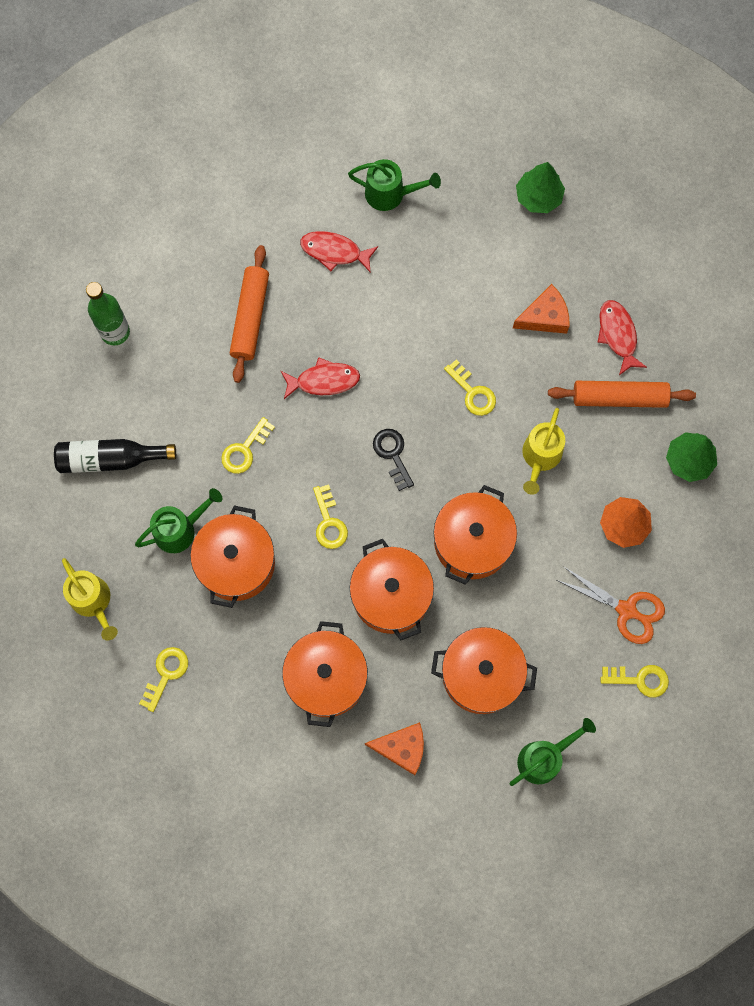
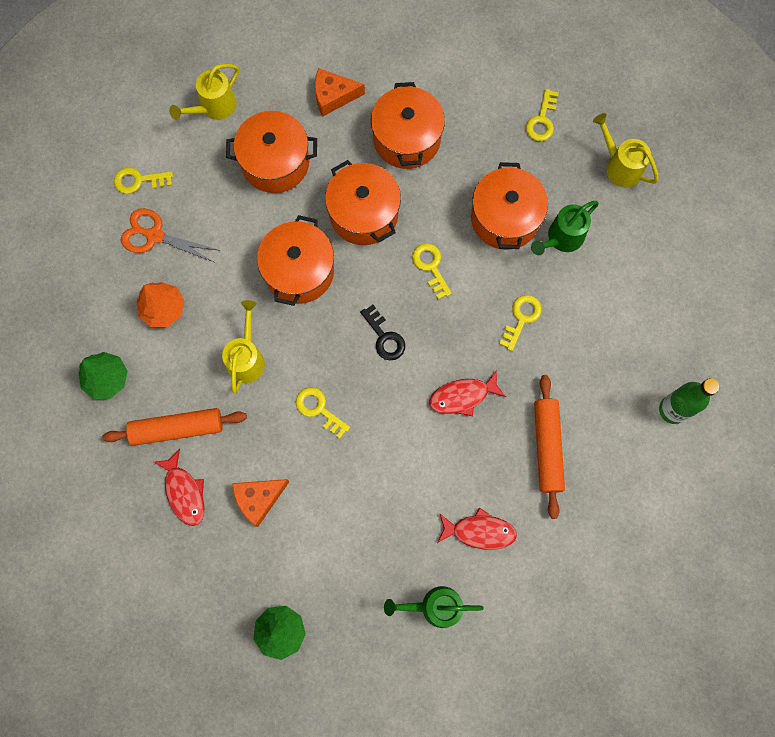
camera: 170 degrees right, 0 degrees up
(110, 459) = (641, 289): black bottle -> none
(544, 758) = (214, 108): green watering can -> yellow watering can

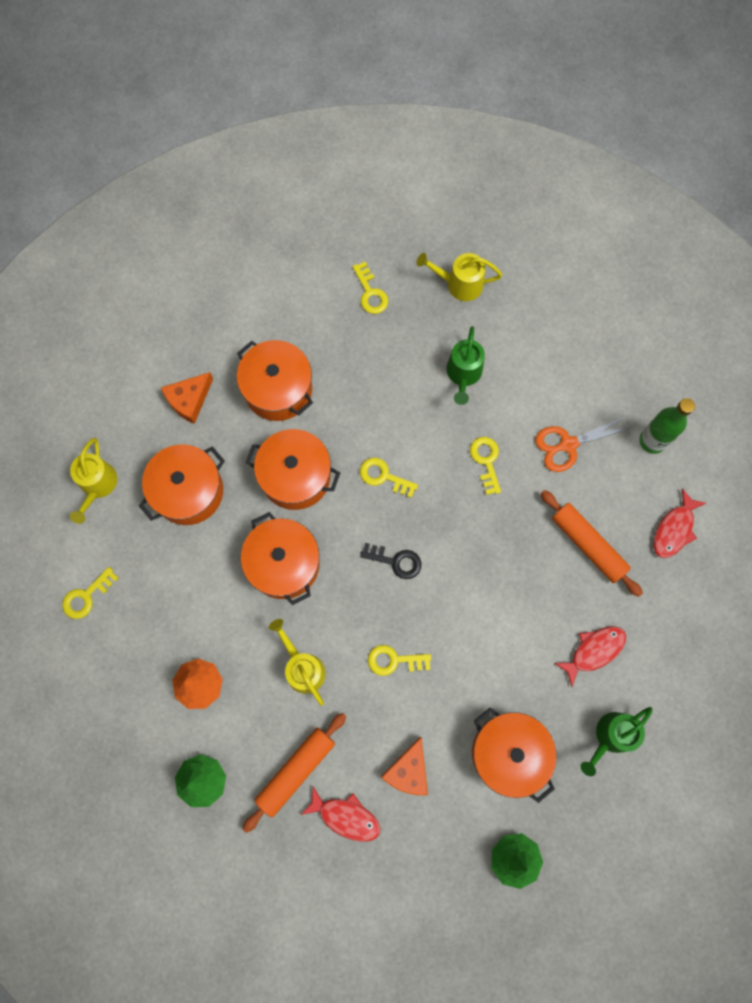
camera: 40 degrees left, 0 degrees up
(155, 236) = (140, 631): orange scissors -> orange scissors (568, 444)
(462, 396) = (494, 558): red fish -> red fish (674, 529)
(505, 218) = (407, 392): orange pot -> orange pot (508, 753)

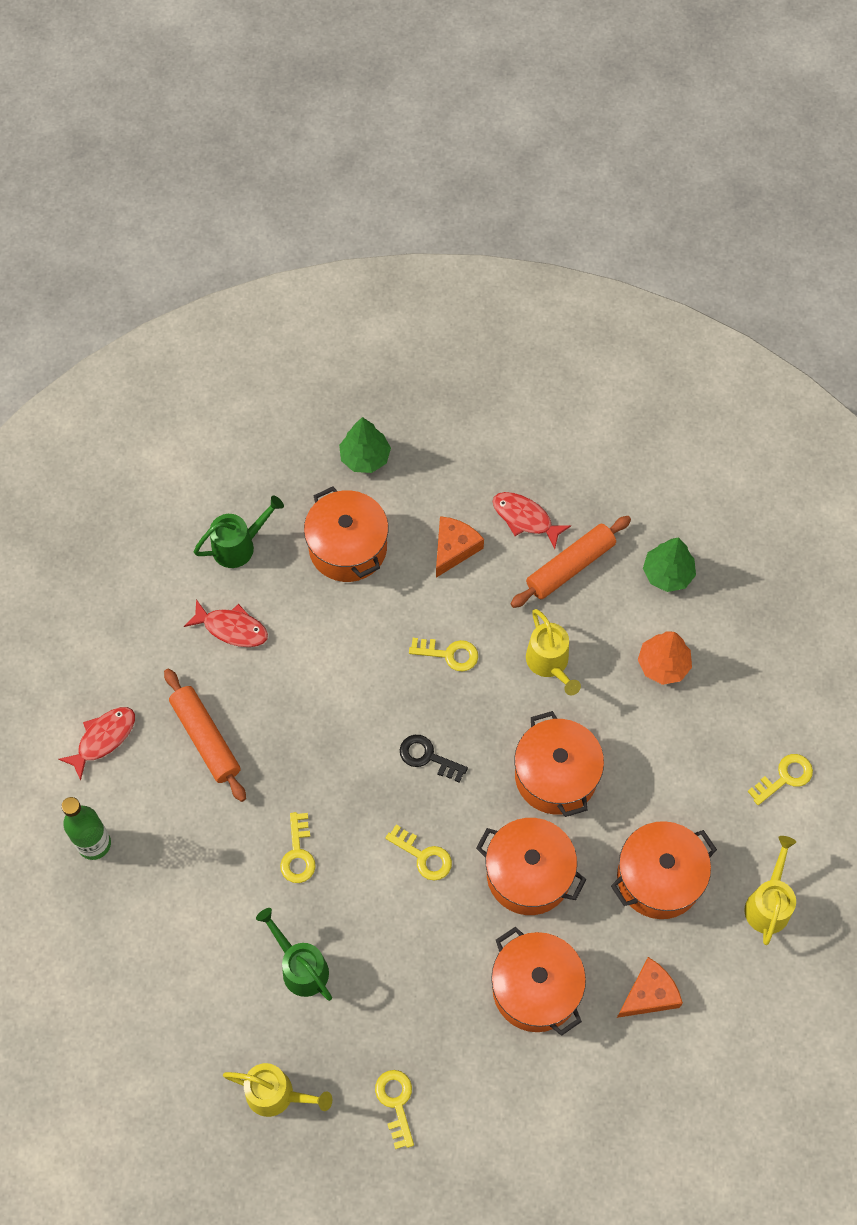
camera: 170 degrees left, 10 degrees down
(463, 375) = (300, 967): green watering can -> green watering can turned 60 degrees counterclockwise
(568, 444) = (195, 857): orange scissors -> none
(594, 651) = (232, 628): red fish -> red fish turned 135 degrees counterclockwise

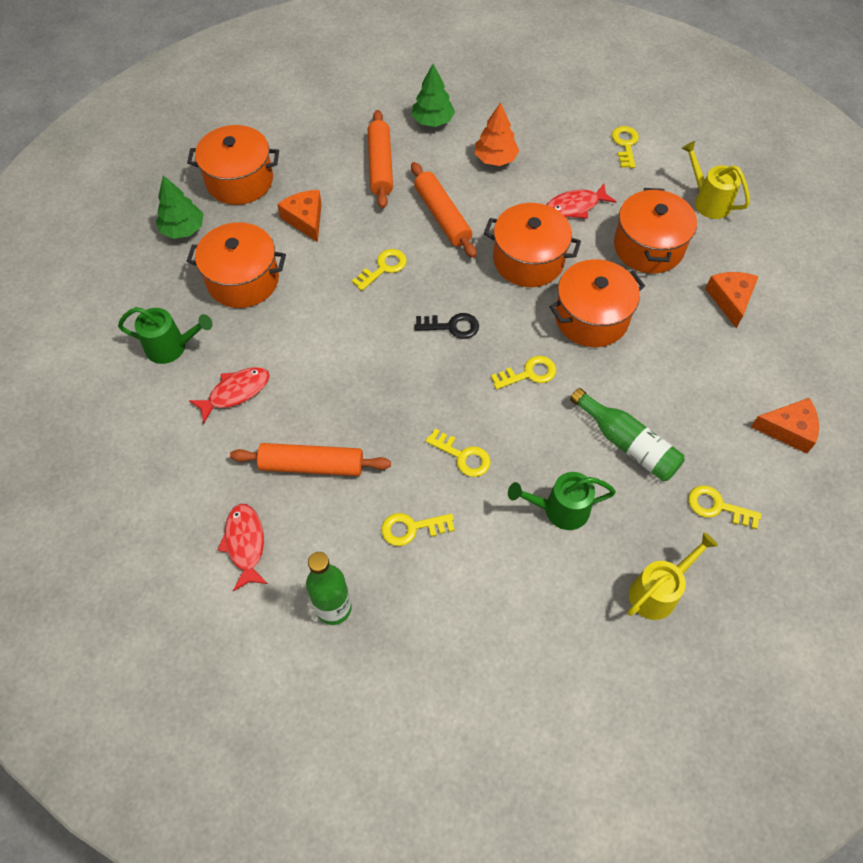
camera: 55 degrees left, 5 degrees down
(201, 857) = (411, 528): none -> yellow key
(239, 545) = (172, 347): green watering can -> green watering can turned 90 degrees clockwise
(408, 987) = (627, 444): none -> green bottle
(427, 757) = (452, 326): black key -> black key turned 150 degrees counterclockwise
(525, 518) = (321, 169): red fish -> red fish (575, 206)
(527, 1127) = (788, 429): none -> orange cheese
(535, 989) = (683, 363): orange pot -> orange pot (239, 181)
(550, 664) = (442, 216): yellow watering can -> orange rolling pin

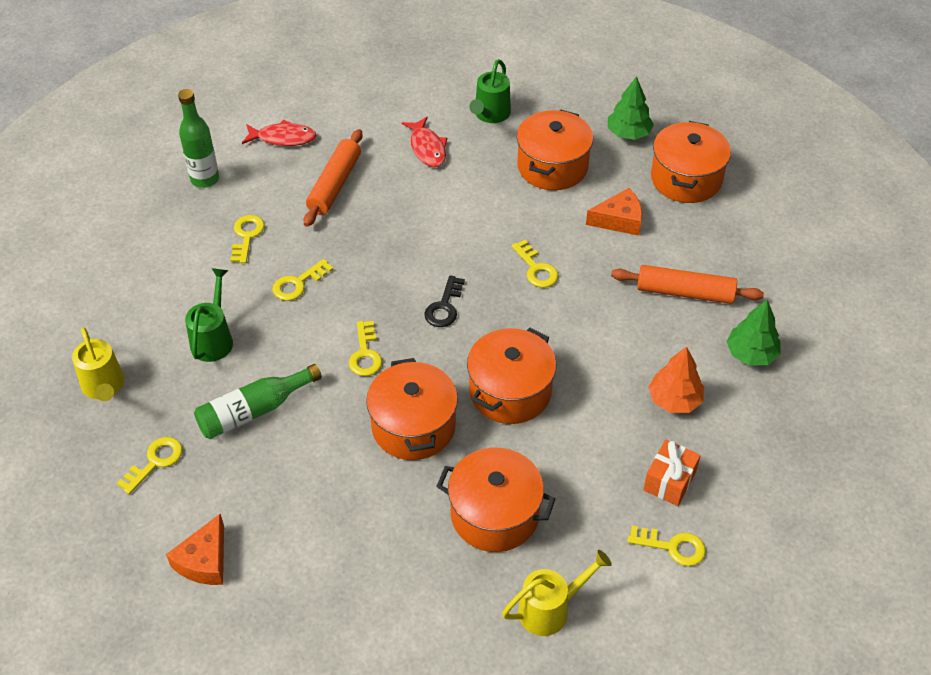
camera: 105 degrees right, 10 degrees down
(442, 216) = (595, 330): orange rolling pin -> none
(571, 153) = (669, 481): none -> orange gift
(575, 206) = (578, 458): red fish -> none
(730, 300) = (390, 573): orange cheese -> none

